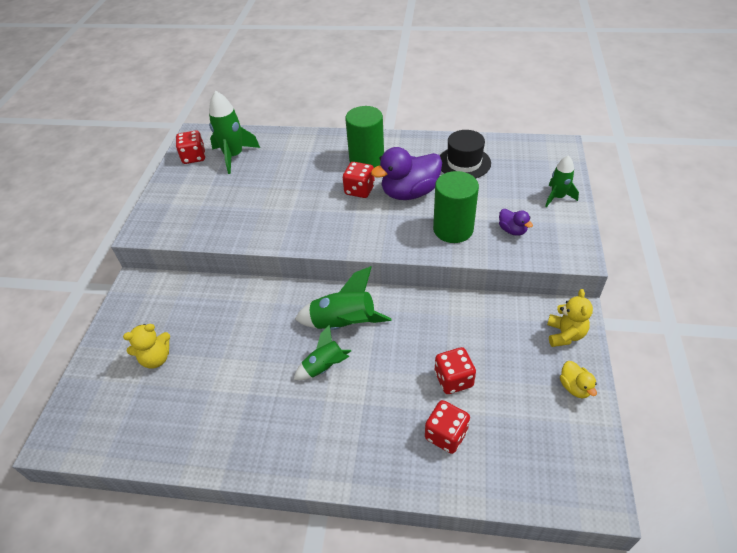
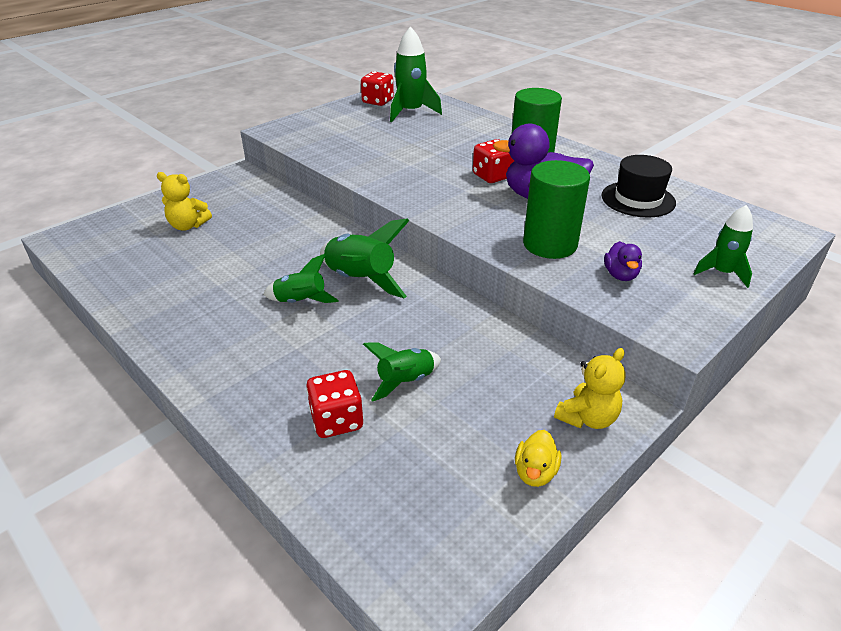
camera: 35 degrees right, 10 degrees down
(453, 379) = (405, 381): red dice -> green rocket

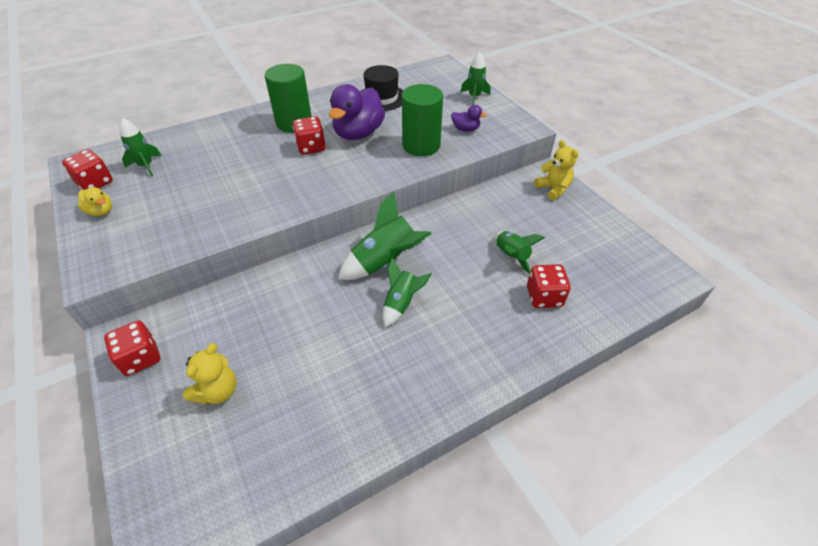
camera: 75 degrees left, 10 degrees up
(219, 187) = (140, 358): none -> red dice
(411, 112) = (146, 166): green rocket -> green rocket, size x0.63
(535, 472) = (592, 218): yellow duck -> yellow duck (101, 211)

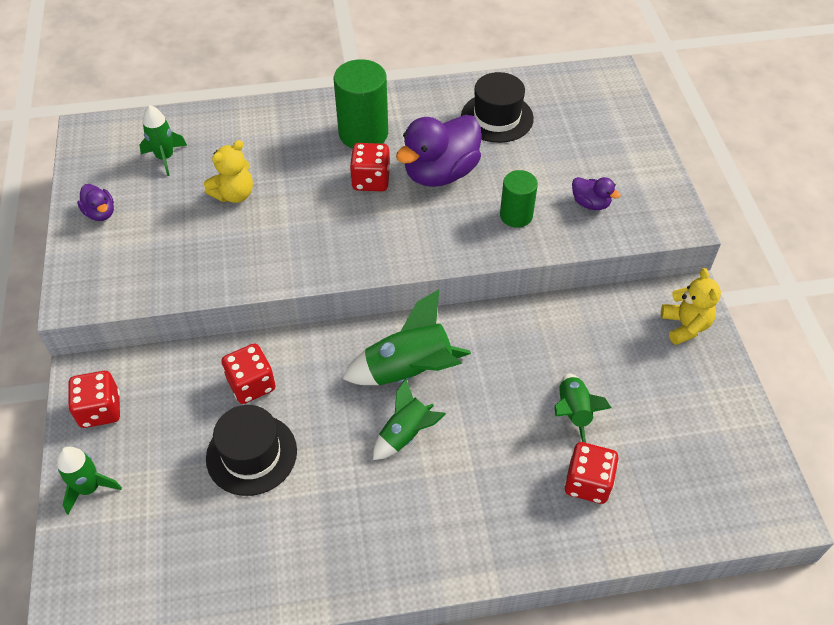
camera: 20 degrees right, 5 degrees up
(95, 183) = (103, 169): red dice -> red dice (251, 384)
(101, 211) = (100, 213): yellow duck -> purple duck
(218, 391) = (167, 476): yellow teddy bear -> yellow teddy bear (234, 194)
(285, 352) = (251, 454): none -> black hat
(421, 145) = (516, 215): green cylinder -> green cylinder, size x0.61
(474, 97) = (630, 148): green rocket -> green rocket (89, 488)

